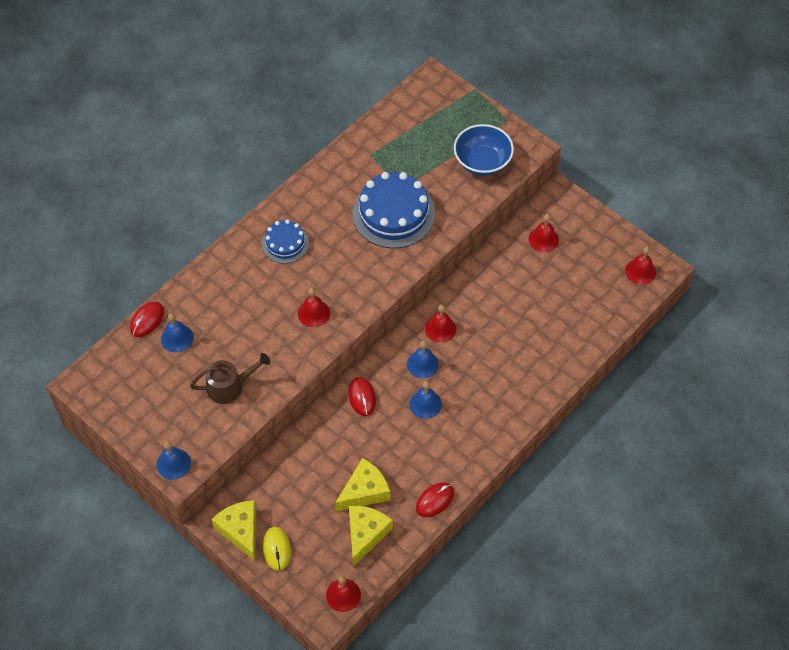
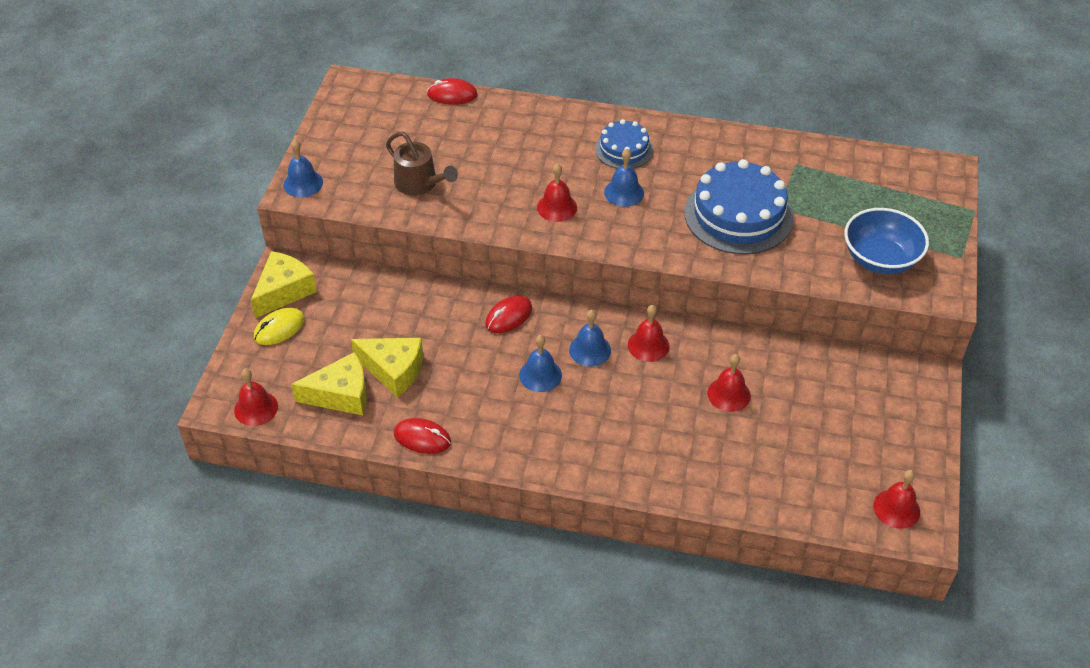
camera: 60 degrees right, 10 degrees down
(177, 338) = (448, 123): blue bell -> blue bell (624, 192)
(543, 239) = (852, 388): red bell -> red bell (729, 394)

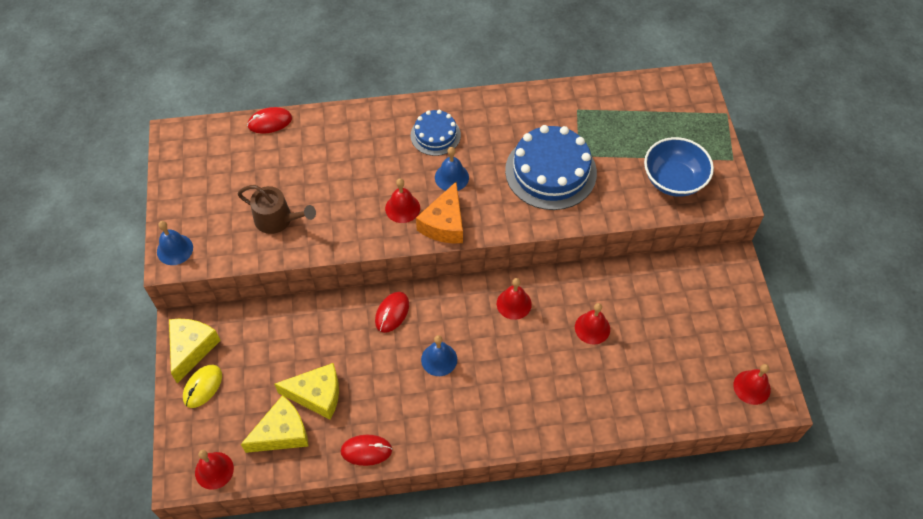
camera: 20 degrees left, 10 degrees up
(590, 350) = (469, 323): blue bell -> none
(596, 233) = (444, 224): none -> orange cheese

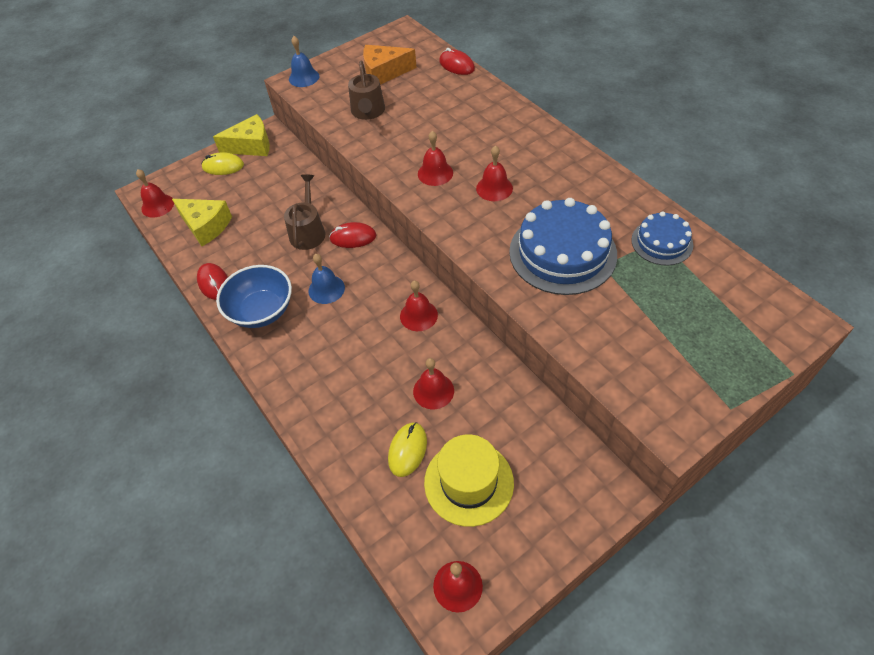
camera: 65 degrees right, 5 degrees down
(317, 395) = (249, 229): yellow cheese -> none
(357, 346) = (308, 232): none -> brown watering can
(435, 135) = (531, 157): blue cake -> blue cake (662, 242)
(444, 224) = (439, 206): orange cheese -> orange cheese (384, 73)
(451, 177) = (494, 188): blue bell -> red bell
(634, 369) = (407, 450): none -> yellow mouse
(673, 180) = (646, 360): blue bowl -> blue bowl (262, 311)
(681, 343) = (468, 482): none -> yellow hat

